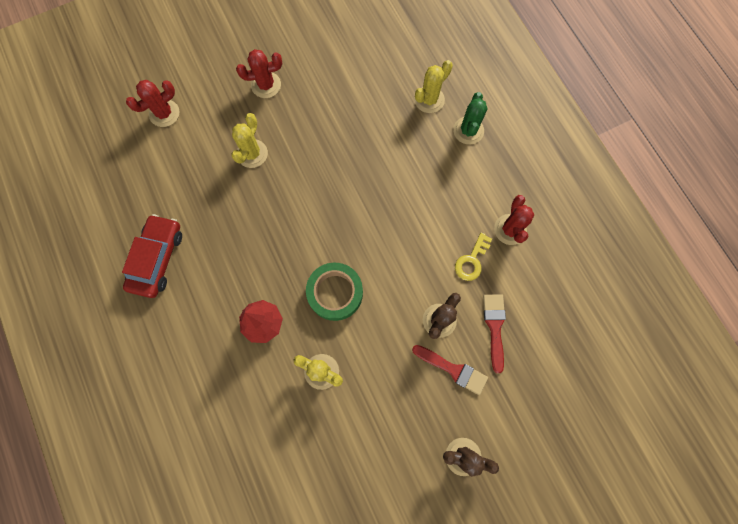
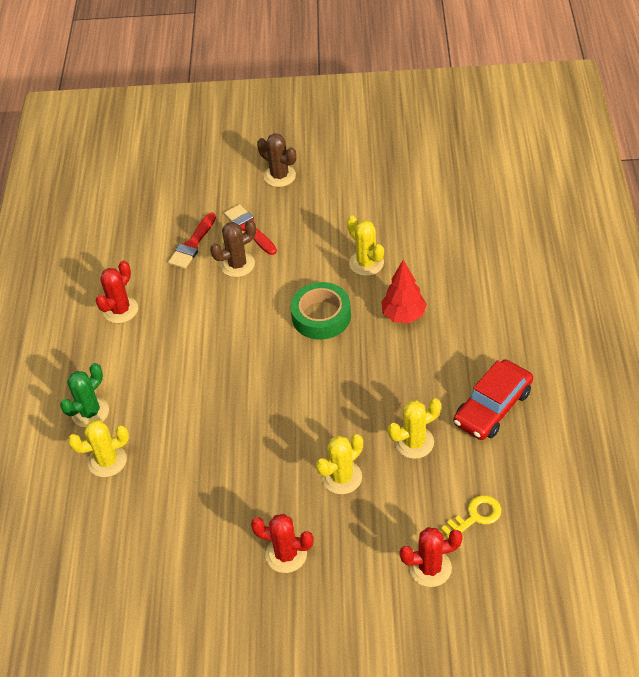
camera: 150 degrees left, 25 degrees down
(209, 203) = (414, 442): none -> yellow cactus
(472, 260) = (175, 298): yellow key -> yellow key (475, 516)

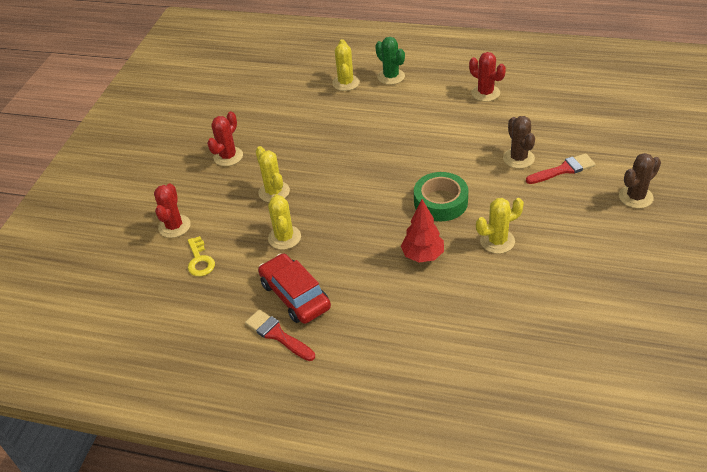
camera: 105 degrees right, 5 degrees down
(192, 244) = (550, 134): red brush -> red brush (277, 335)

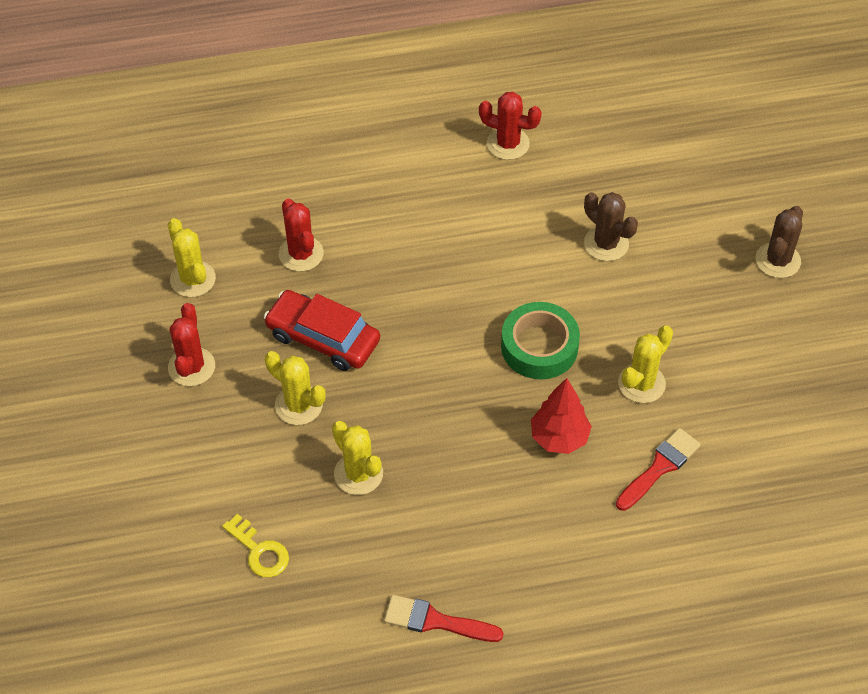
camera: 30 degrees left, 10 degrees up
(174, 226) = (186, 510): red cactus -> red cactus (301, 254)
(295, 295) = (425, 556): red car -> red car (323, 338)
(346, 83) = (294, 181): yellow cactus -> yellow cactus (193, 279)
(391, 77) = (356, 151): green cactus -> none
(563, 170) = (672, 244): red brush -> red brush (660, 467)

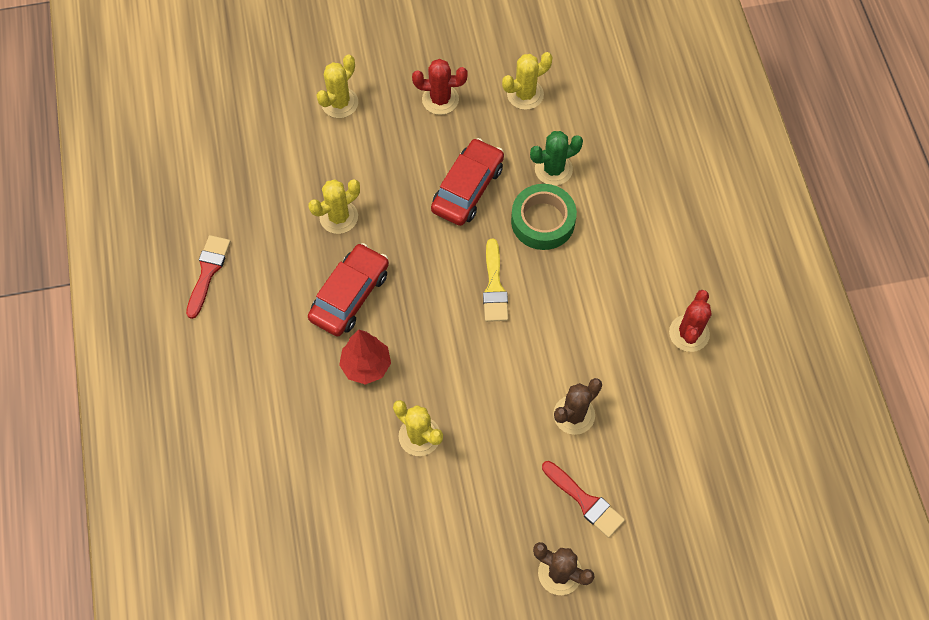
camera: 90 degrees right, 10 degrees up
(259, 551) = (276, 153): yellow key -> none
(298, 405) = (403, 173): yellow cactus -> yellow cactus (339, 103)
(301, 254) = (553, 169): red cactus -> green cactus
(454, 312) = (494, 286): none -> yellow brush
(468, 457) = (350, 295): none -> red car
(539, 347) = (459, 353): green tape -> green tape (543, 221)
(660, 467) = (334, 445): red brush -> red brush (585, 501)

